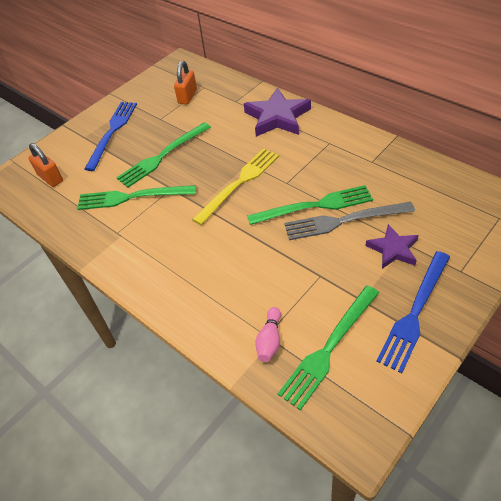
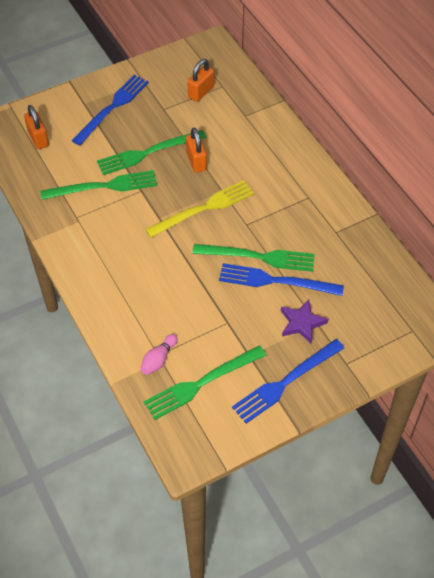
camera: 15 degrees right, 5 degrees up
(132, 197) = (103, 186): green fork -> green fork turned 150 degrees clockwise
(211, 148) = (196, 161): none -> orange padlock
(277, 117) = (275, 150): purple star -> none
(344, 221) = (276, 281): grey fork -> blue fork

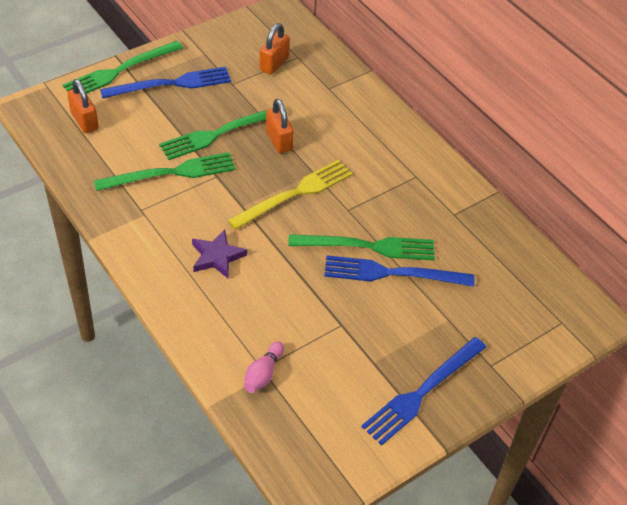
camera: 10 degrees left, 5 degrees down
(112, 108) = (171, 84): blue fork -> blue fork turned 45 degrees clockwise
(202, 383) = (320, 399): green fork -> green fork (120, 70)
(301, 323) = (430, 321): purple star -> purple star (217, 256)

